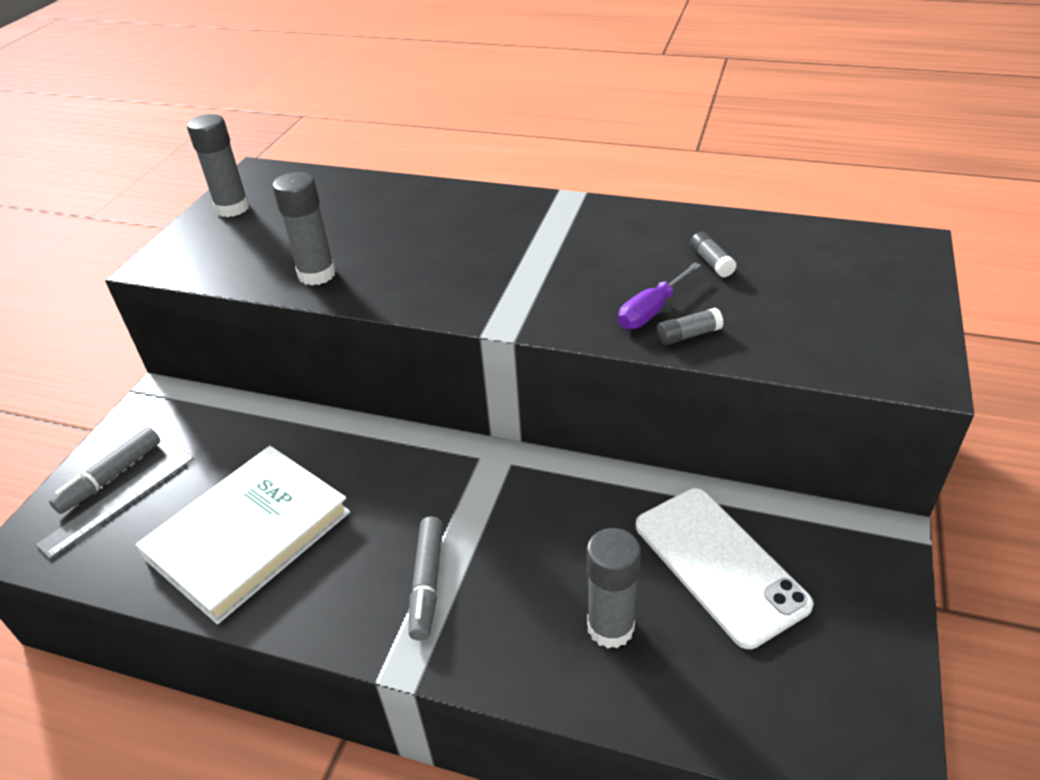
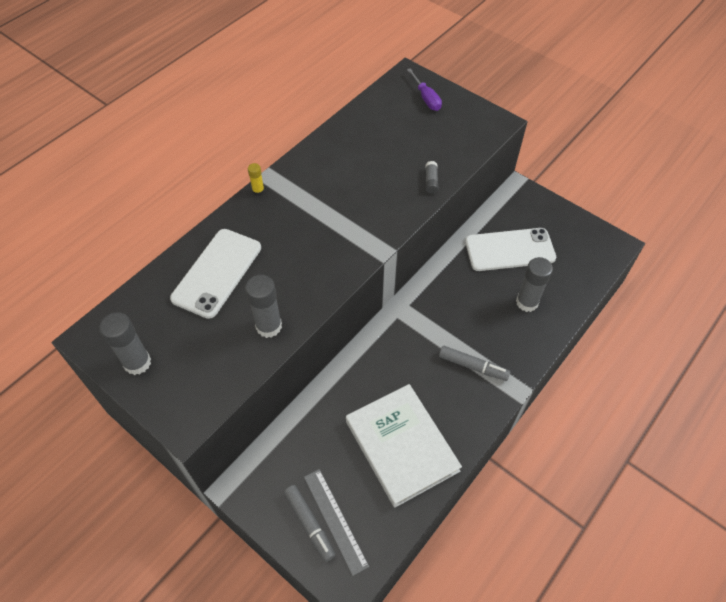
camera: 70 degrees left, 15 degrees up
(384, 213) = (217, 273): none -> white phone
(537, 198) = (258, 191): none -> yellow glue stick
(652, 310) = (403, 186): purple screwdriver -> purple screwdriver (426, 98)
(711, 262) = (377, 147): grey glue stick -> none

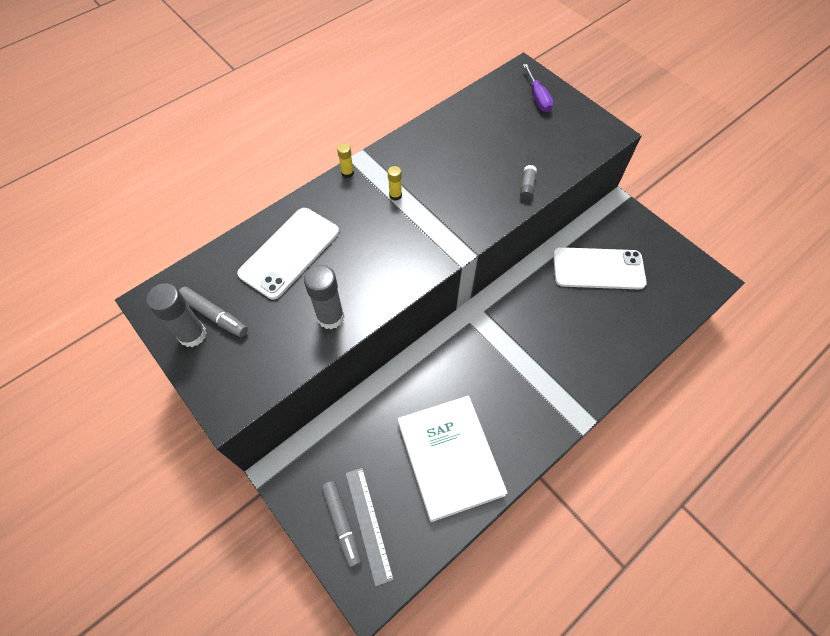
camera: 10 degrees right, 5 degrees up
(308, 206) = (395, 195): none -> yellow glue stick
(473, 366) = (538, 386): grey marker -> grey marker (214, 315)
(527, 302) = (606, 327): grey glue stick -> none

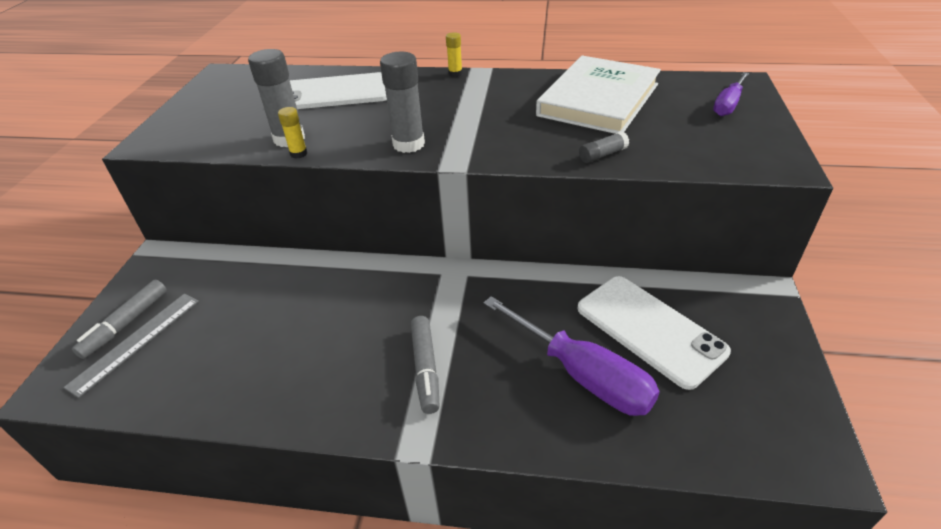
camera: 50 degrees right, 20 degrees down
(192, 334) = (206, 99): grey glue stick -> grey glue stick (408, 144)
(214, 315) = (234, 97): grey marker -> grey marker (425, 368)
(395, 195) = (467, 102): yellow glue stick -> yellow glue stick (298, 154)
(449, 458) = (258, 355): white book -> white book (598, 100)
(600, 319) = (581, 374): none -> purple screwdriver

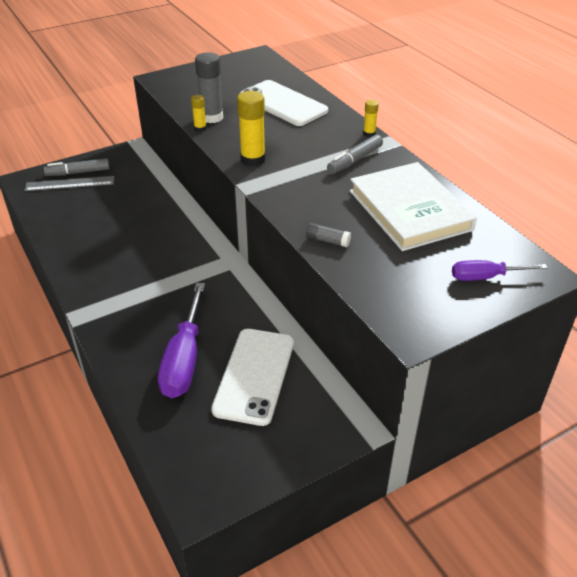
camera: 50 degrees right, 0 degrees up
(408, 144) = (253, 159): grey glue stick -> yellow glue stick
(425, 368) = (135, 292): grey marker -> grey marker (355, 160)
(598, 100) = (409, 210): white book -> white book turned 75 degrees clockwise

